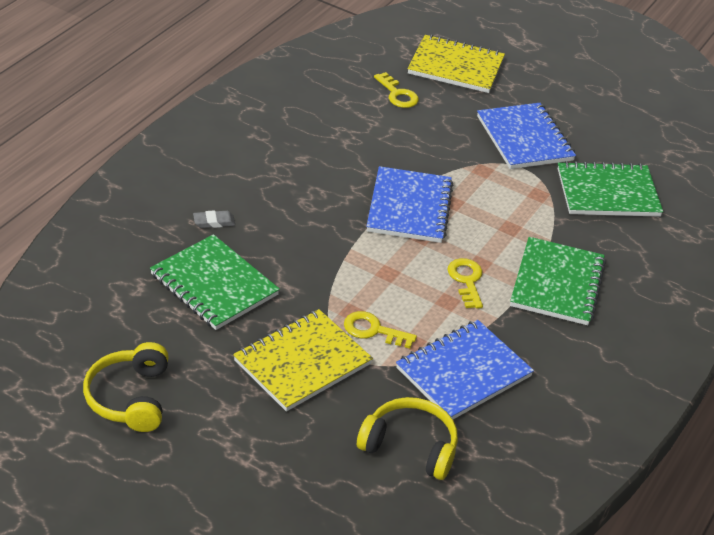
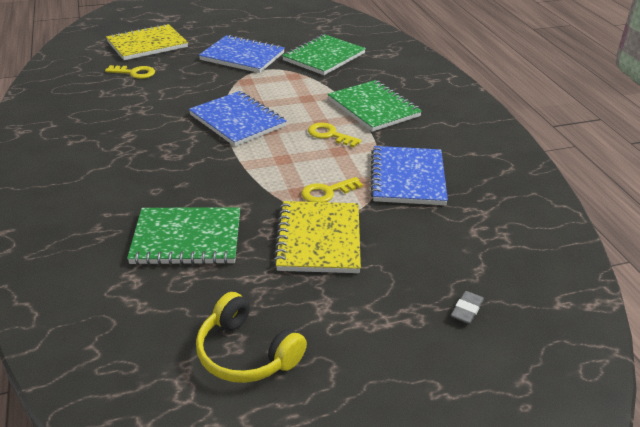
camera: 45 degrees left, 5 degrees down
(214, 222) = (124, 203): grey eraser -> grey eraser (466, 310)
(410, 446) = (451, 235): yellow headphones -> none

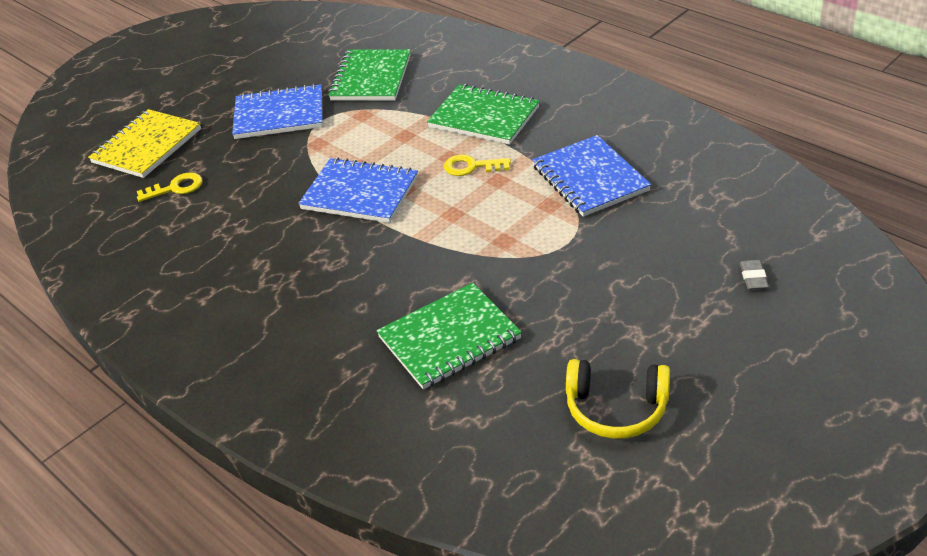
camera: 25 degrees left, 5 degrees up
(318, 239) = (571, 277): yellow notebook -> none
(326, 192) = (531, 228): yellow key -> none

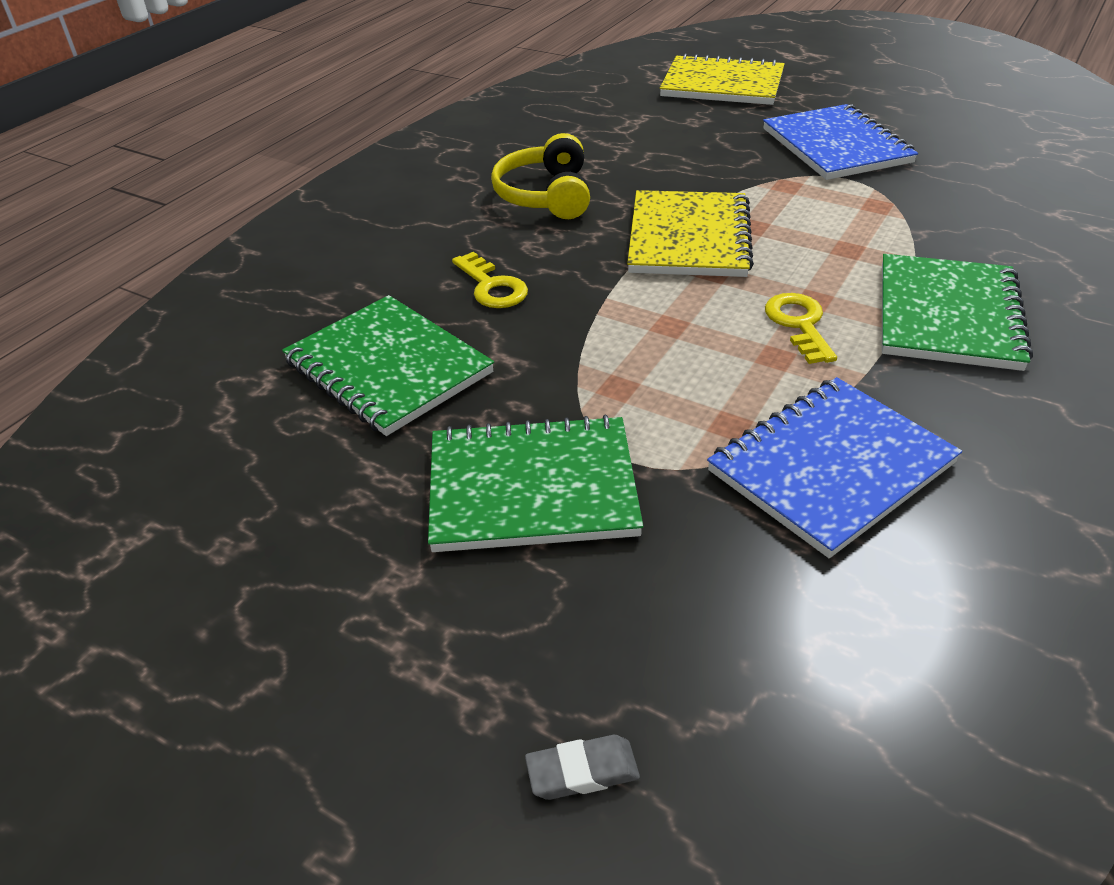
camera: 75 degrees right, 0 degrees up
(176, 188) = (650, 118): yellow key -> yellow key (492, 287)
(360, 193) = (689, 238): blue notebook -> yellow notebook
(371, 78) = (978, 194): green notebook -> green notebook (532, 488)
(616, 409) = (219, 569): yellow headphones -> yellow headphones (546, 195)

